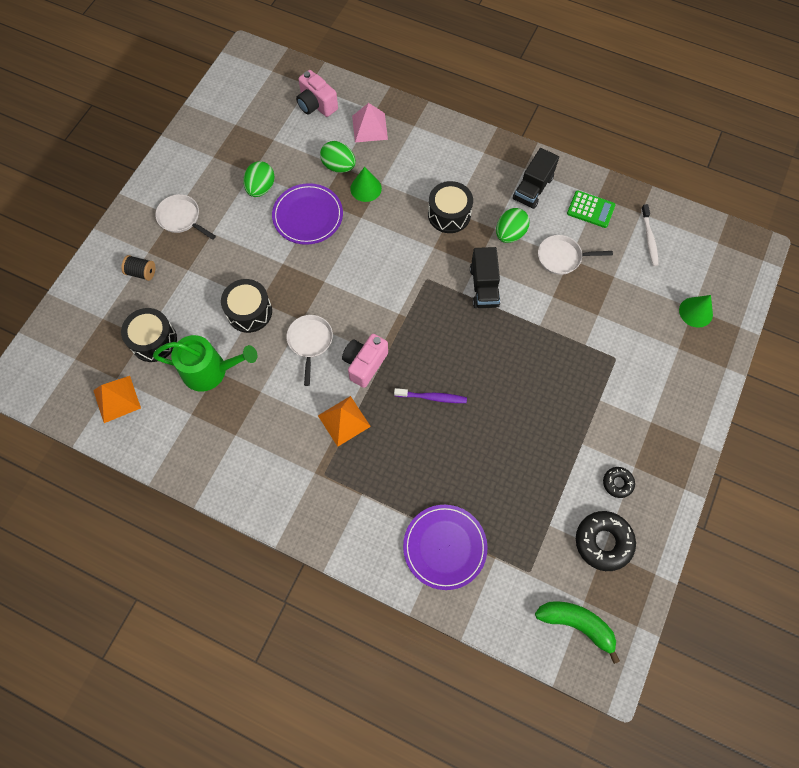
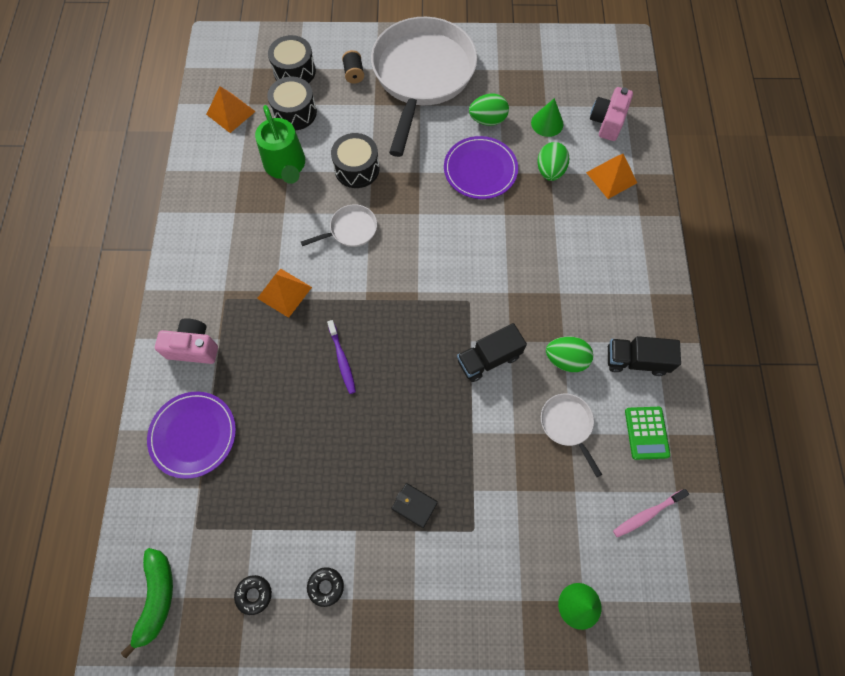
camera: 65 degrees right, 0 degrees up
(181, 218) = (422, 76): white pan -> white pan, size x2.47
(364, 364) = (350, 285): pink camera -> pink camera (194, 347)
(366, 188) = (539, 204): green cone -> green cone (547, 123)
(370, 127) = (611, 177): pink pyramid -> orange pyramid
(449, 214) = (554, 291): black drum -> black drum (294, 71)
(580, 392) = (414, 505): none -> black wallet
(603, 542) = (254, 594): black donut -> black donut, size x0.55
(649, 238) = (647, 514): white toothbrush -> pink toothbrush

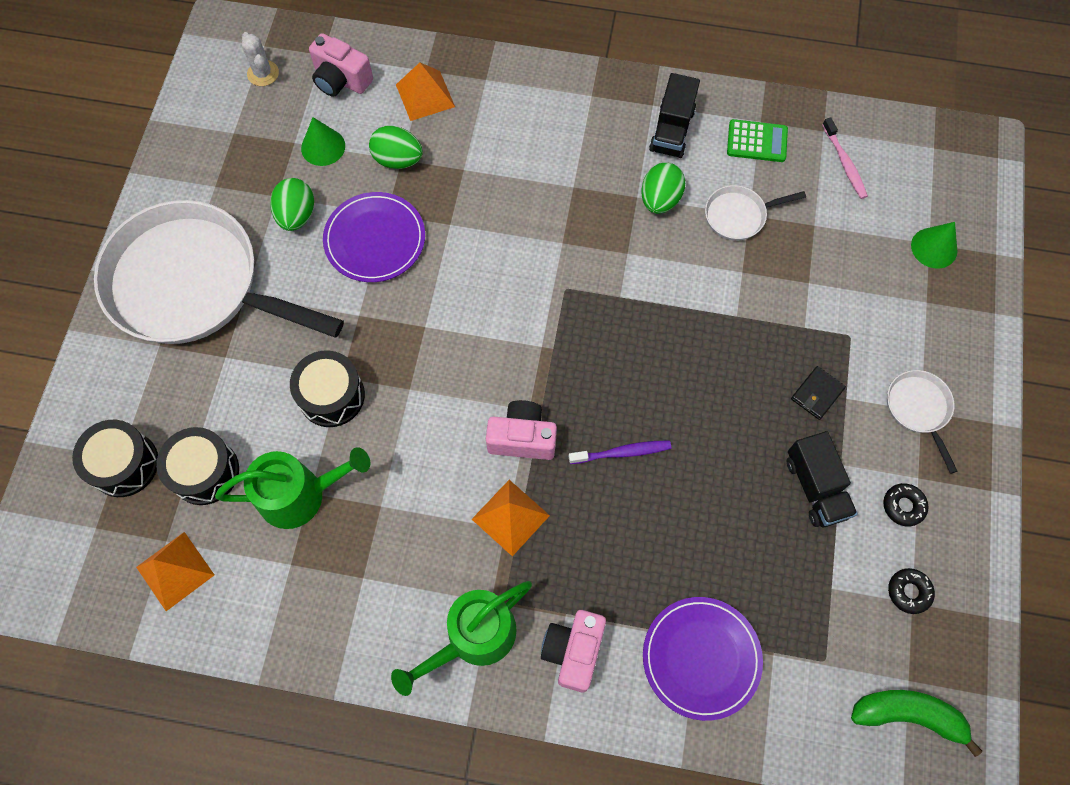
camera: 80 degrees left, 0 degrees up
(200, 284) = (473, 637): none -> green watering can
(343, 290) = (522, 438): none -> pink camera
(350, 230) = (430, 417): white pan -> white pan (919, 409)
(354, 74) = (159, 377): black spool -> none
(488, 359) = (646, 281): black truck -> black truck (815, 487)
(597, 75) = (263, 73): none -> white cactus

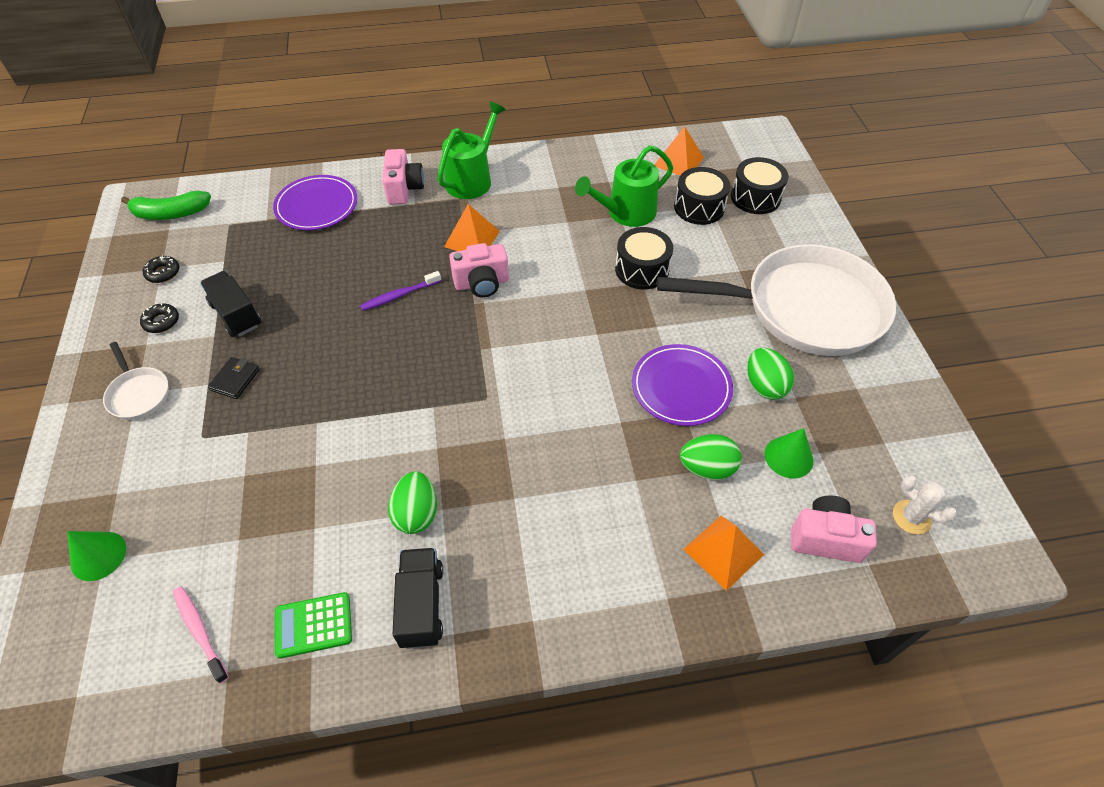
camera: 160 degrees right, 15 degrees down
(739, 215) = (325, 523): white pan -> none

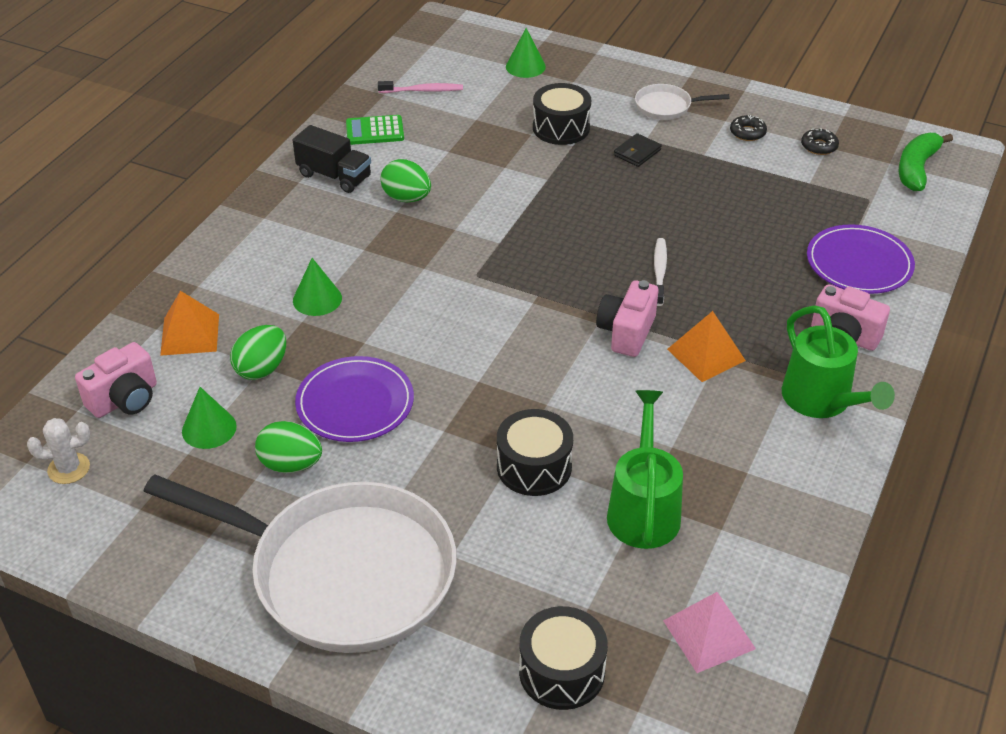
camera: 125 degrees right, 10 degrees down
(235, 379) = (637, 152): black wallet -> black wallet turned 75 degrees clockwise
(236, 315) = (721, 171): black truck -> none
(313, 625) = (374, 131): green calculator -> green calculator turned 120 degrees counterclockwise
(399, 295) = (659, 271): purple toothbrush -> white toothbrush
(603, 487) = (317, 299): none -> green cone
(678, 161) = (709, 634): orange pyramid -> pink pyramid
(699, 207) = (593, 592): black drum -> black drum (561, 128)
(804, 308) = (341, 573): white pan -> white pan turned 105 degrees counterclockwise

